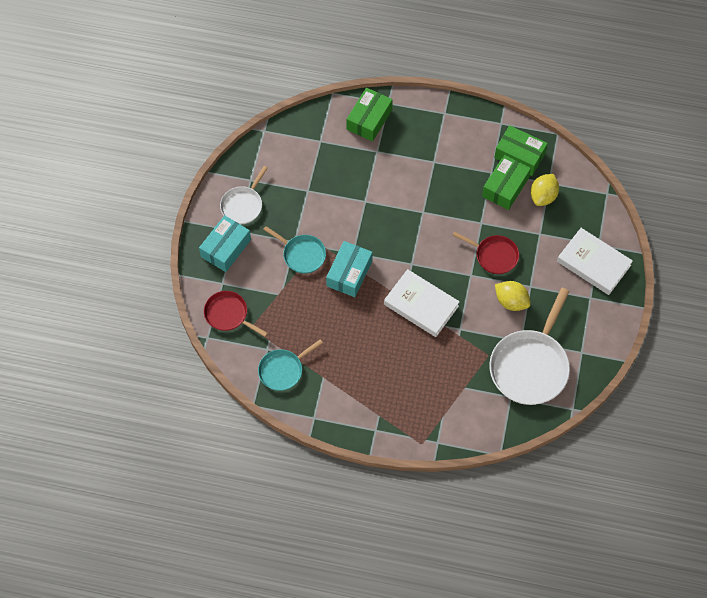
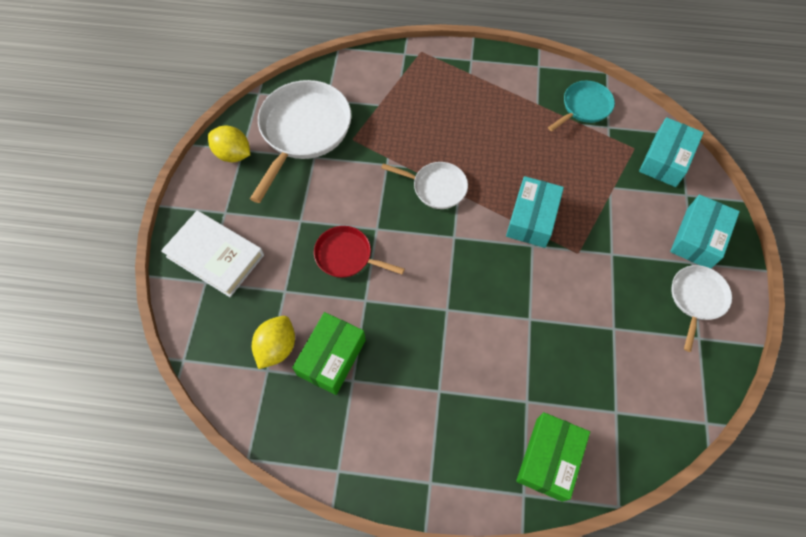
camera: 175 degrees right, 0 degrees up
(228, 314) = (665, 159): red pan -> turquoise box
(302, 254) = (598, 237): turquoise pan -> none
(421, 305) = (436, 187): white book -> white pan
(511, 301) = (325, 200): yellow lemon -> yellow lemon (233, 154)
(519, 155) = (309, 413): green box -> none

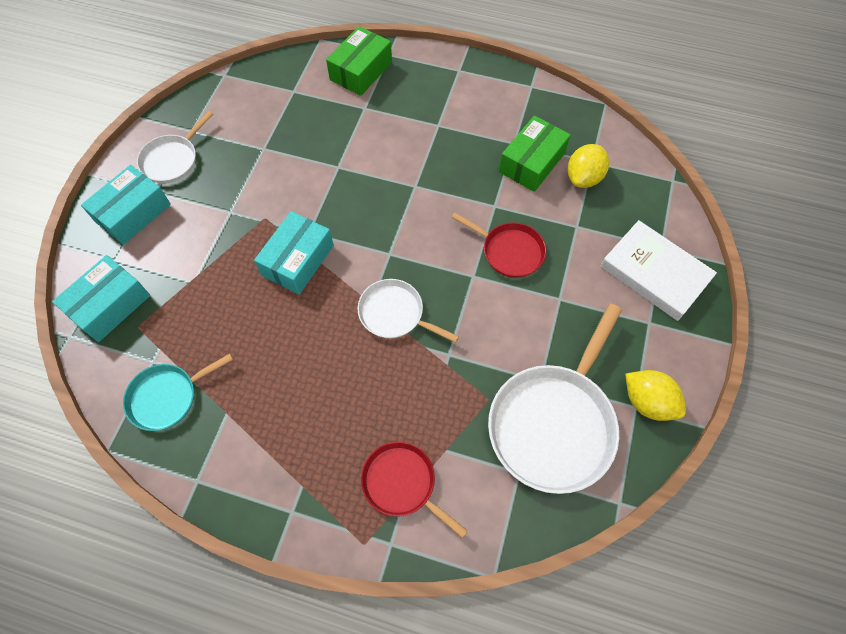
camera: 170 degrees left, 0 degrees up
(404, 83) = (402, 483): none -> red pan

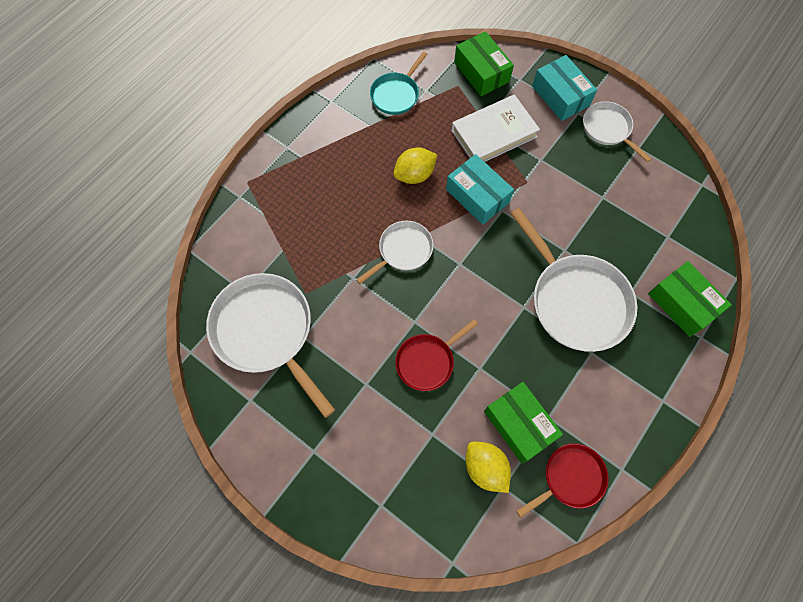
camera: 110 degrees right, 5 degrees up
(110, 305) = (481, 72): turquoise box -> green box
(167, 397) = (396, 94): turquoise pan -> turquoise pan turned 135 degrees counterclockwise
(390, 147) = (575, 300): none -> white pan
(402, 483) = (273, 215): red pan -> red pan (570, 478)
(647, 402) = (249, 412): yellow lemon -> yellow lemon (414, 175)
(654, 273) = (357, 483): white book -> white book (494, 133)

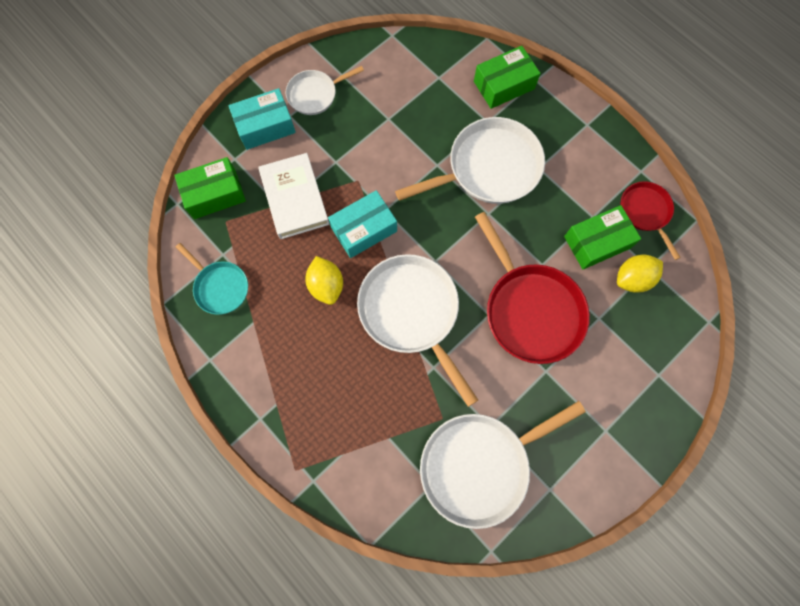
camera: 80 degrees left, 5 degrees up
(403, 250) = (411, 312): white pan -> white pan, size x1.80
(427, 361) = (530, 310): red pan -> red pan, size x1.80

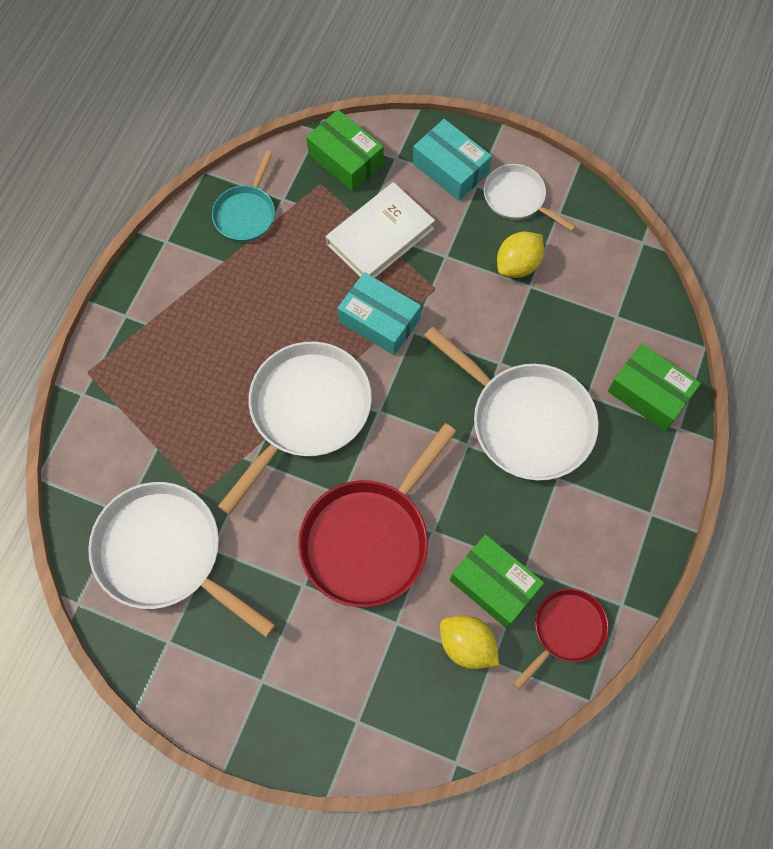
camera: 65 degrees right, 5 degrees down
(326, 285) = (296, 312): yellow lemon -> yellow lemon (518, 265)

